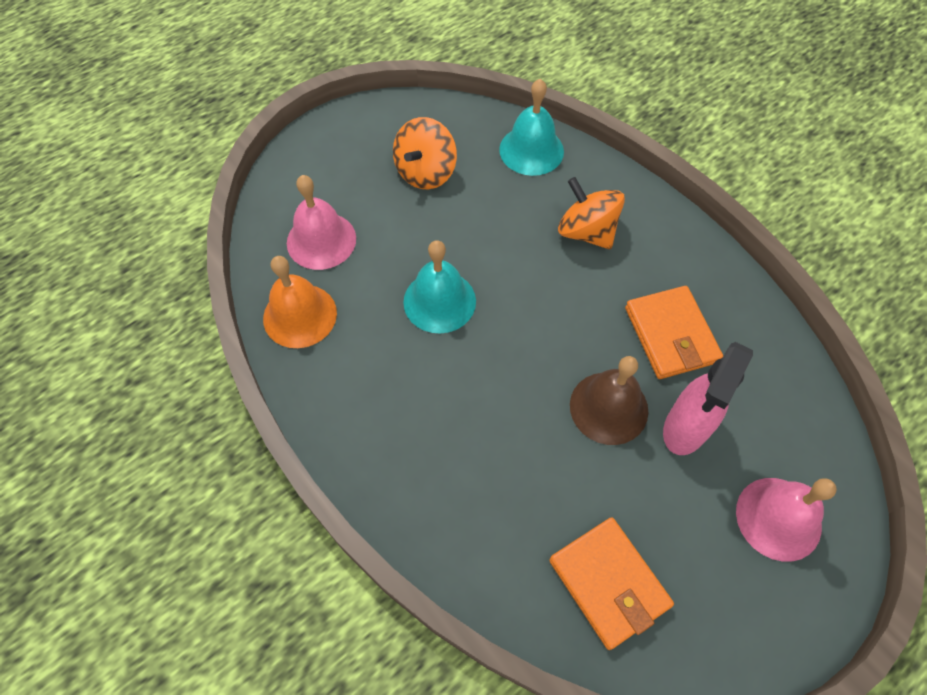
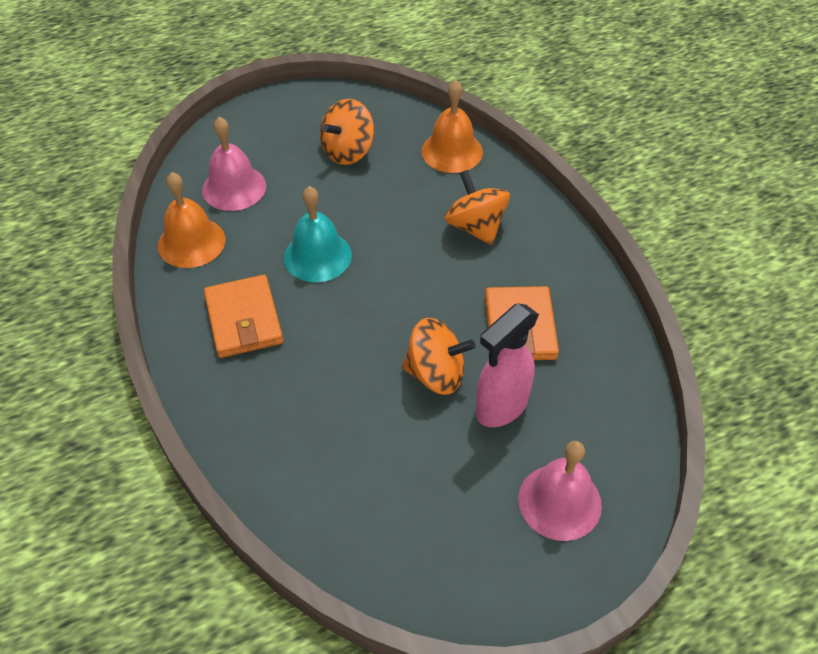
camera: 15 degrees right, 10 degrees down
(531, 150) = (452, 151): turquoise bell -> orange bell
(608, 407) = (436, 374): brown bell -> orange spinning top
(609, 583) = (376, 515): orange wallet -> orange wallet (244, 319)

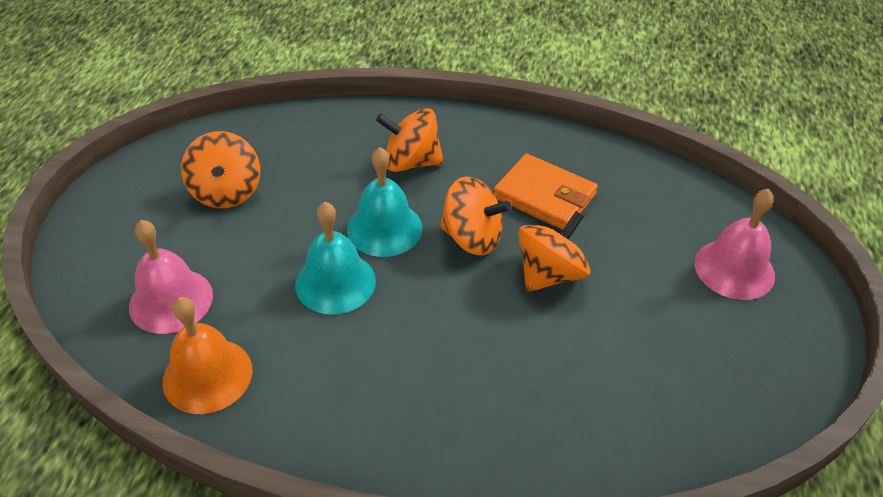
camera: 55 degrees left, 5 degrees down
(244, 319) = (360, 382): orange wallet -> none
(392, 252) = (384, 228): none -> turquoise bell
(430, 306) = (472, 238): none -> orange spinning top
(452, 151) = (308, 128): orange bell -> none
(500, 407) = (617, 252): pink spray bottle -> none

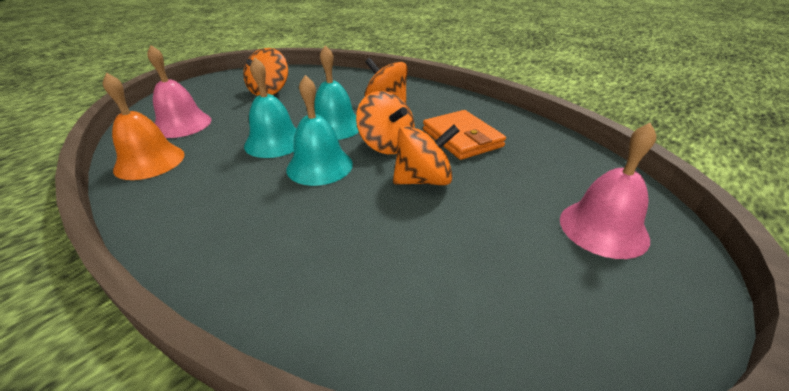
camera: 30 degrees right, 10 degrees down
(426, 298) = (319, 166): none -> turquoise bell

